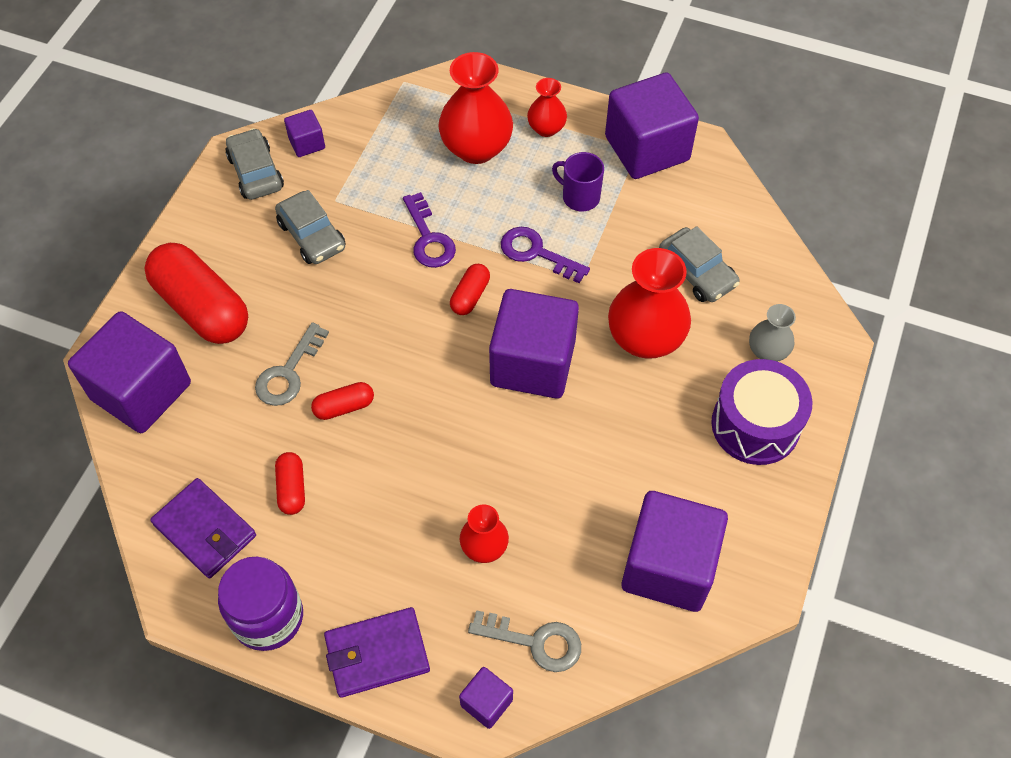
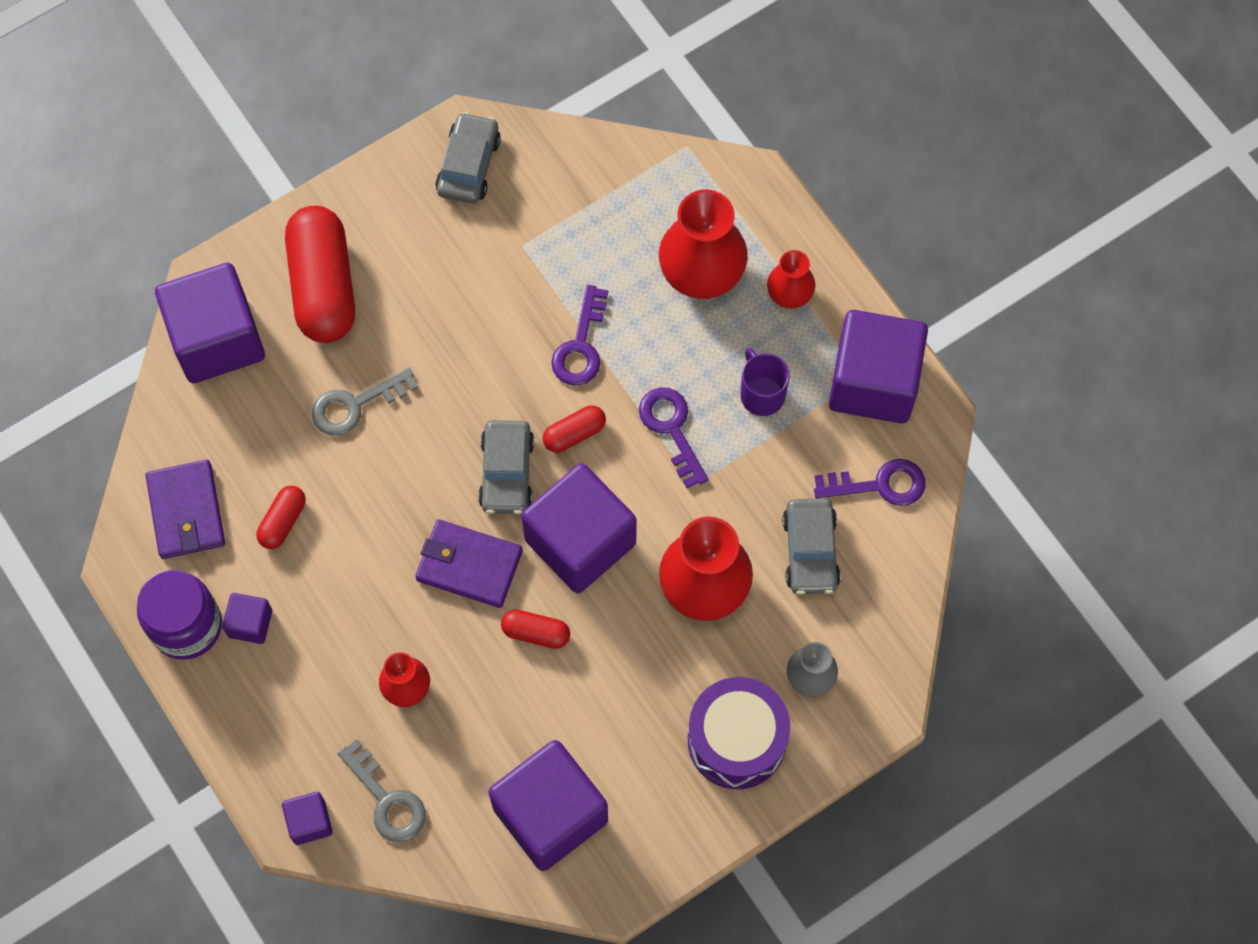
camera: 35 degrees right, 10 degrees up
(307, 143) = (540, 162): purple cube -> purple cube (250, 623)
(312, 235) = (473, 272): grey car -> grey car (507, 473)
(344, 407) = (380, 472): red capsule -> red capsule (536, 633)
(377, 654) = (251, 719): purple wallet -> purple wallet (469, 565)
(705, 205) = (879, 484): none -> purple key

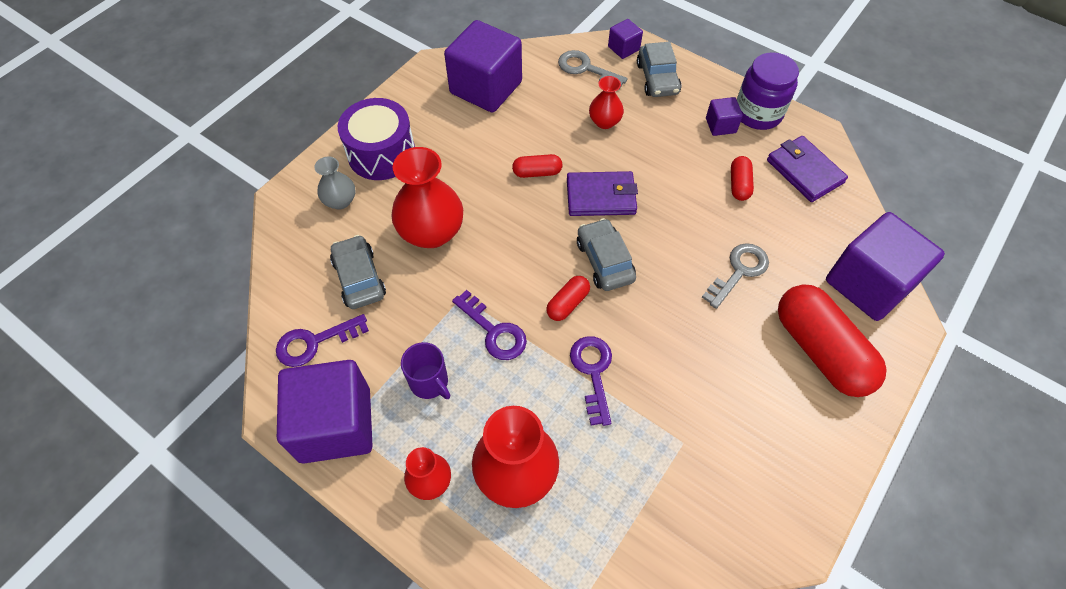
camera: 160 degrees right, 10 degrees down
(468, 165) = (770, 504): grey car -> grey car (657, 78)
(580, 541) = (531, 233): purple cube -> none

